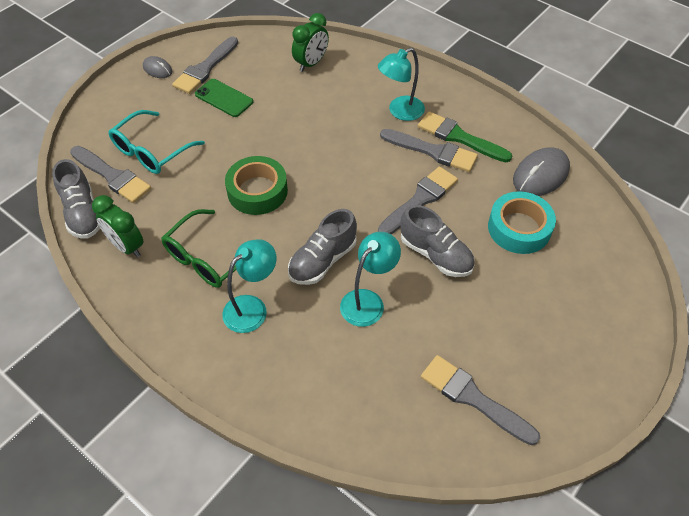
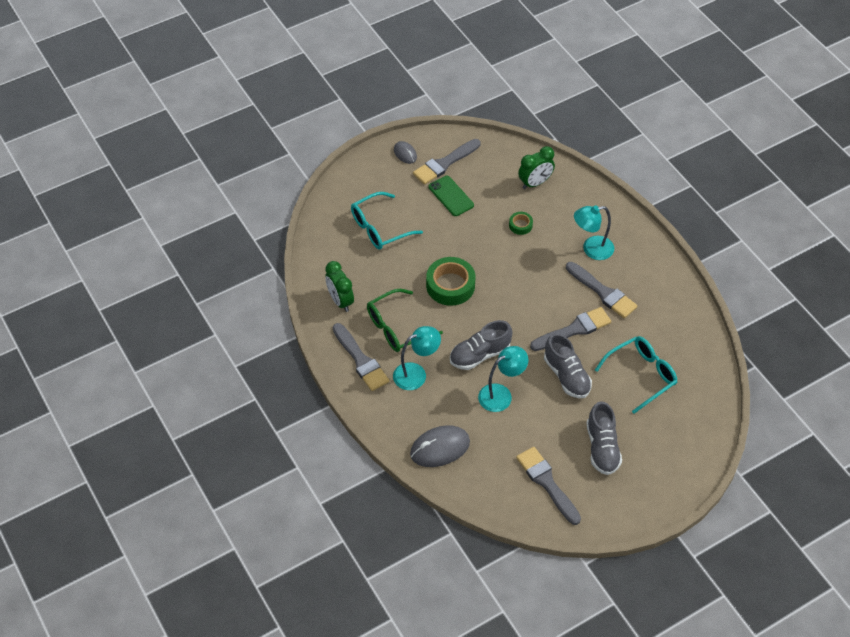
camera: 20 degrees right, 0 degrees up
(83, 213) = (315, 265): grey shoe -> grey shoe (602, 447)
(112, 176) = (344, 241): grey brush -> grey brush (361, 360)
(312, 107) = (520, 225): none -> green tape
(459, 137) = (630, 286): green brush -> none
(519, 228) = (641, 375): turquoise tape -> turquoise glasses
(540, 175) = (682, 337): grey mouse -> grey mouse (439, 448)

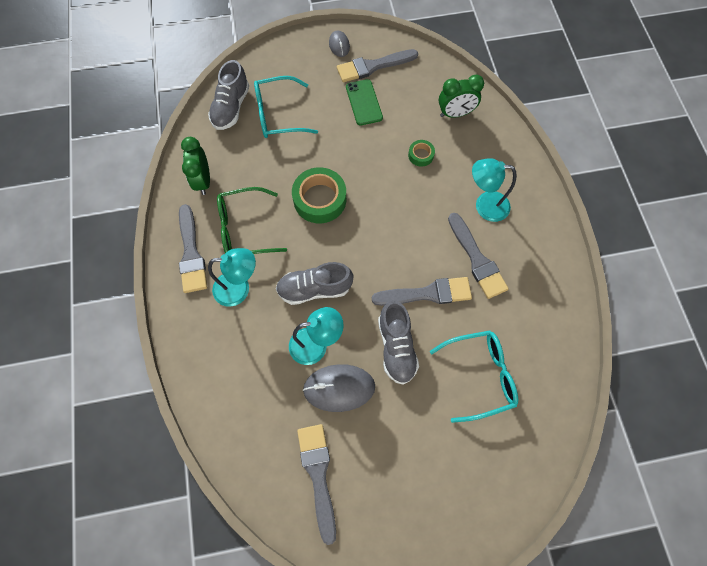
camera: 20 degrees right, 15 degrees up
(439, 448) = (222, 386): grey mouse -> grey mouse (339, 388)
(602, 447) = (399, 452): grey shoe -> grey shoe (231, 108)

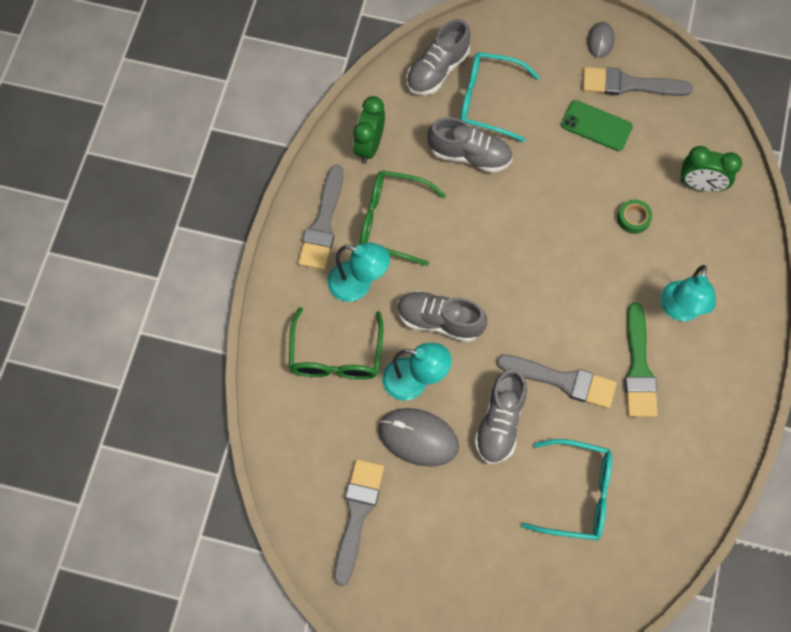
camera: 25 degrees right, 0 degrees up
(245, 352) = (336, 356): none -> green glasses
(282, 158) = (469, 155): none -> grey shoe
(320, 199) = (491, 222): green tape -> none
(364, 102) = (596, 126): green phone -> green phone turned 75 degrees counterclockwise
(477, 259) = (638, 367): grey brush -> green brush
(484, 205) = (679, 310): turquoise lamp -> turquoise lamp turned 105 degrees counterclockwise

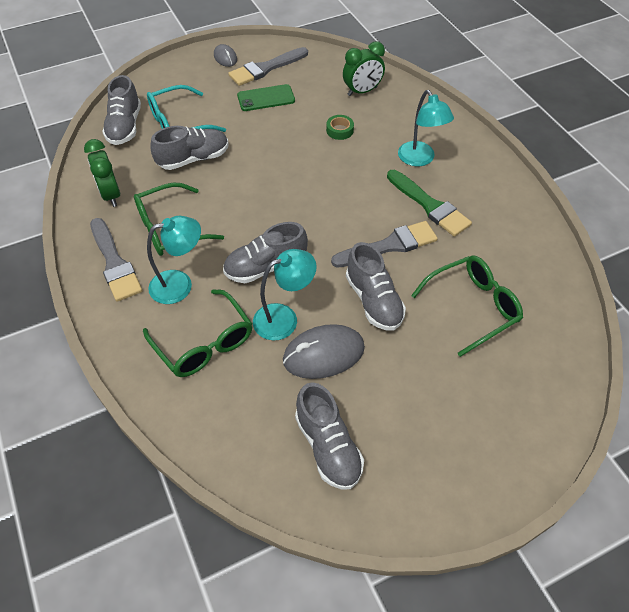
camera: 40 degrees left, 15 degrees down
(357, 514) = (328, 446): grey brush -> grey shoe
(577, 494) = (473, 307): turquoise glasses -> green glasses

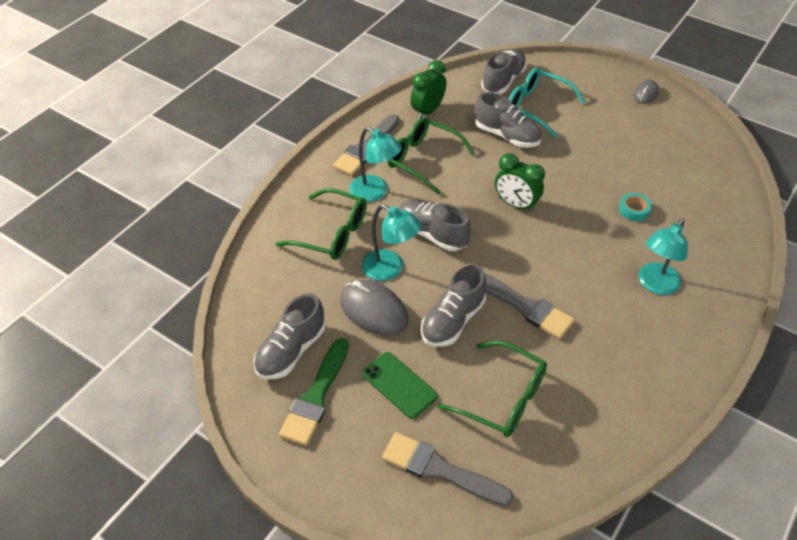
camera: 60 degrees right, 5 degrees down
(125, 127) = (503, 81): grey shoe -> grey shoe turned 150 degrees clockwise
(204, 343) = (332, 233): green glasses -> green glasses turned 90 degrees counterclockwise
(265, 68) = (661, 125): grey brush -> grey brush (439, 469)
(266, 98) = (622, 143): green phone -> green phone (399, 385)
(339, 130) = (634, 210): green tape -> turquoise tape
(362, 91) = (704, 203): green clock -> green clock (516, 204)
(429, 205) = (600, 317): green brush -> green brush (316, 396)

